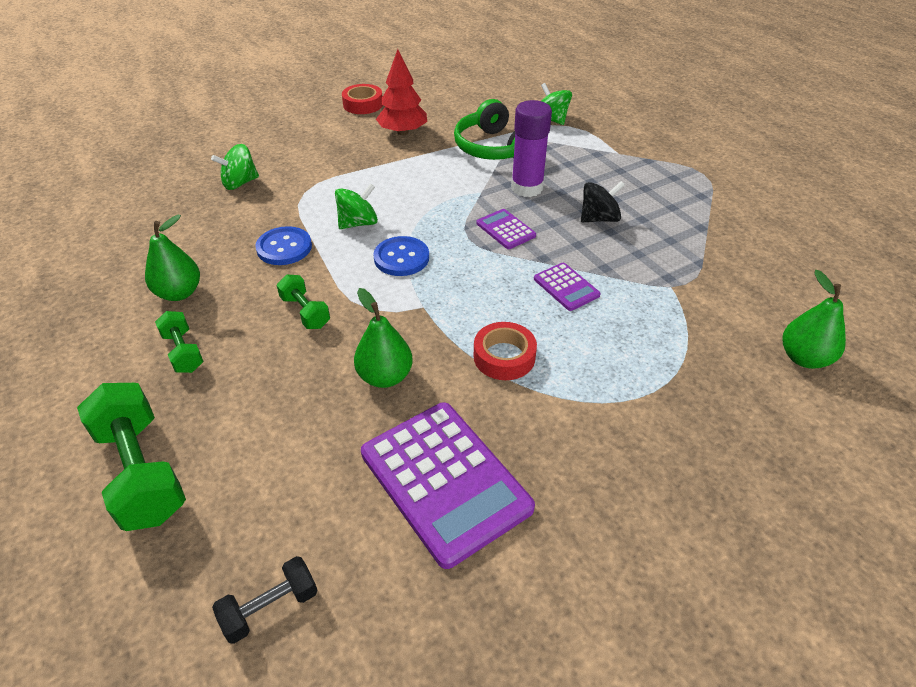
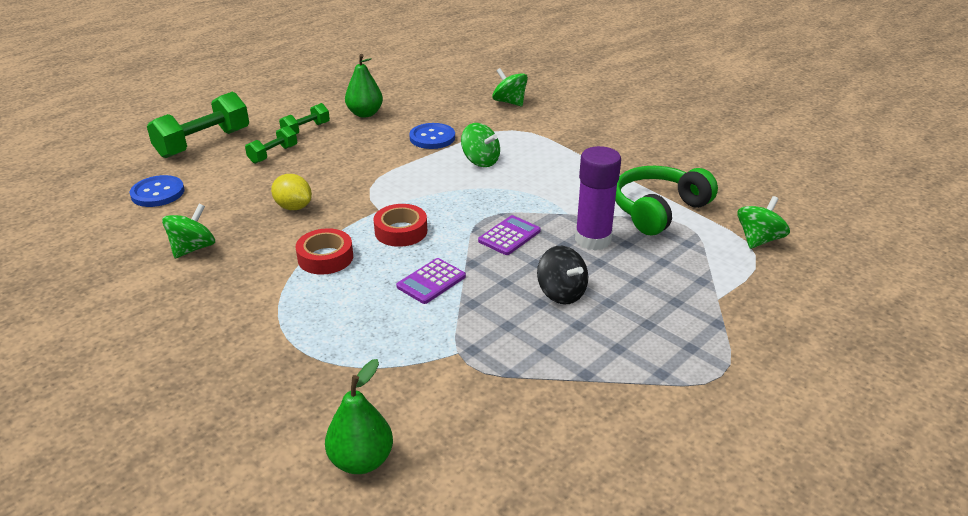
camera: 75 degrees right, 10 degrees down
(270, 607) = (103, 204): black dumbbell -> none
(305, 312) = (357, 162): green dumbbell -> green dumbbell (273, 154)
(363, 104) = (684, 126): red tape -> red tape (401, 231)
(385, 376) = (293, 207): green pear -> yellow lemon
(401, 258) = (440, 189): blue button -> blue button (158, 193)
(403, 132) = (648, 155): red tree -> none
(445, 480) = (193, 248): purple calculator -> green spinning top

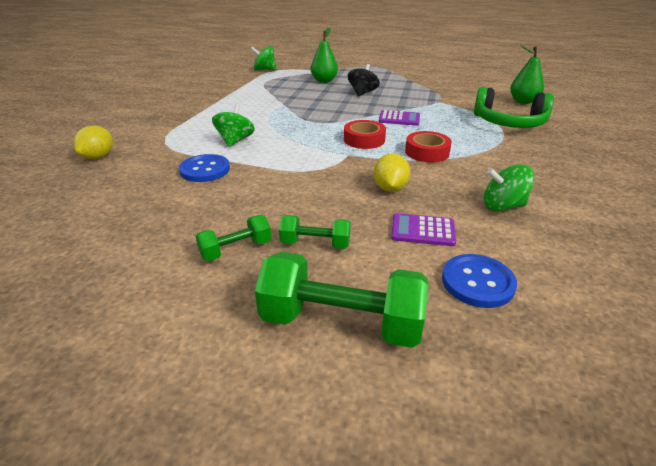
camera: 120 degrees left, 0 degrees up
(306, 130) = (236, 249): green dumbbell -> green dumbbell turned 45 degrees counterclockwise
(365, 114) = (164, 225): green pear -> green pear (324, 81)
(509, 102) = (98, 157): green spinning top -> yellow lemon
(509, 236) = (327, 112): purple calculator -> purple calculator (422, 230)
(593, 240) = (305, 95): purple glue stick -> none
(658, 210) = (255, 88): green headphones -> green headphones (509, 123)

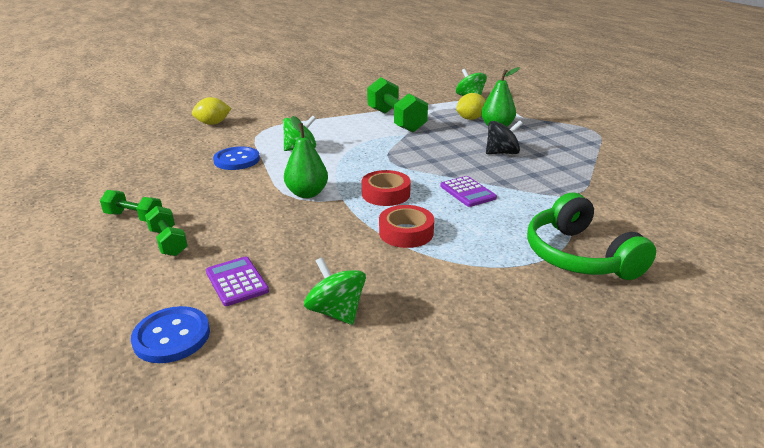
camera: 50 degrees right, 5 degrees down
(341, 322) = (71, 290): green dumbbell -> green dumbbell (396, 121)
(390, 188) = (299, 240): yellow lemon -> yellow lemon (470, 119)
(523, 101) = (680, 246): green pear -> green pear (307, 193)

